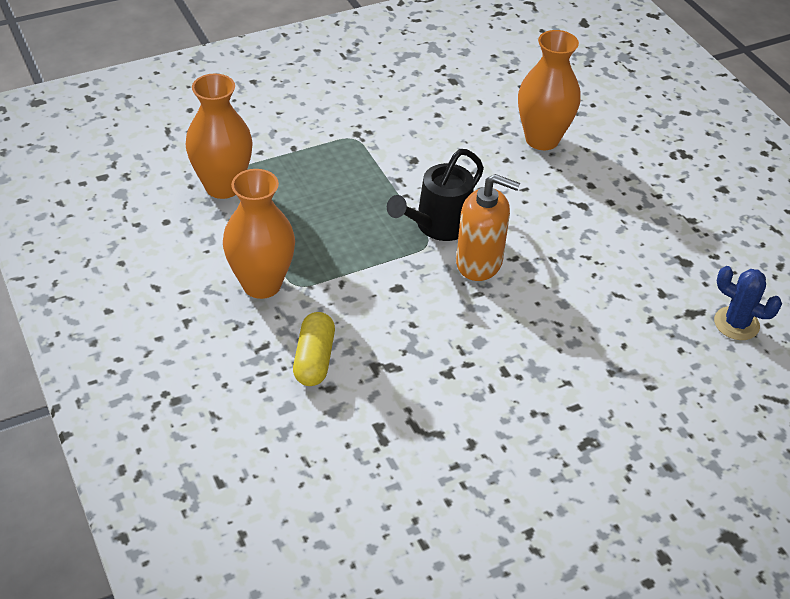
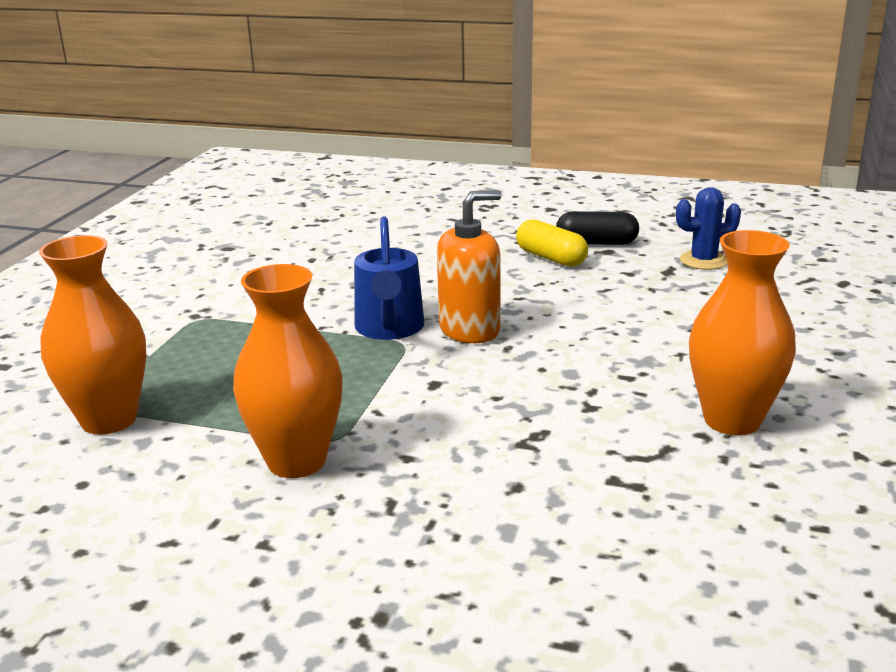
camera: 45 degrees left, 20 degrees down
(314, 359) = (460, 477): yellow capsule -> yellow capsule (551, 258)
(437, 226) = (389, 329): black watering can -> blue watering can
(542, 139) = (372, 244): orange vase -> orange vase (732, 420)
(691, 249) = (596, 243): none -> black capsule

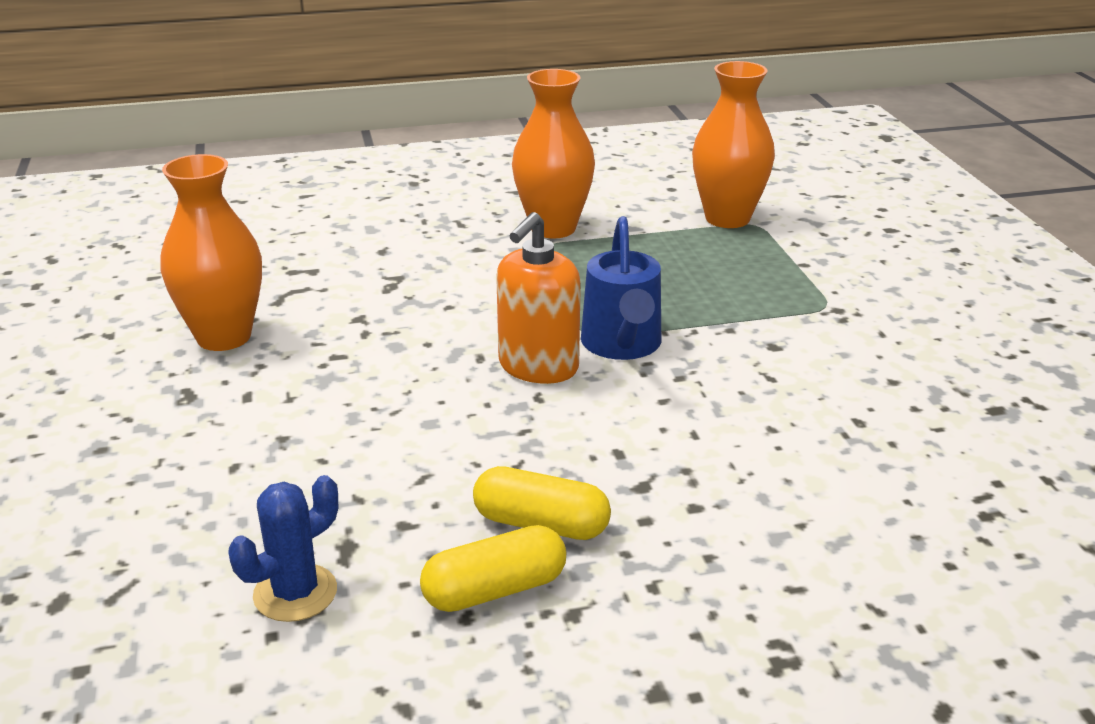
camera: 150 degrees right, 5 degrees up
(389, 329) = (622, 345): blue watering can -> blue watering can turned 150 degrees counterclockwise
(596, 243) = (494, 590): black capsule -> yellow capsule

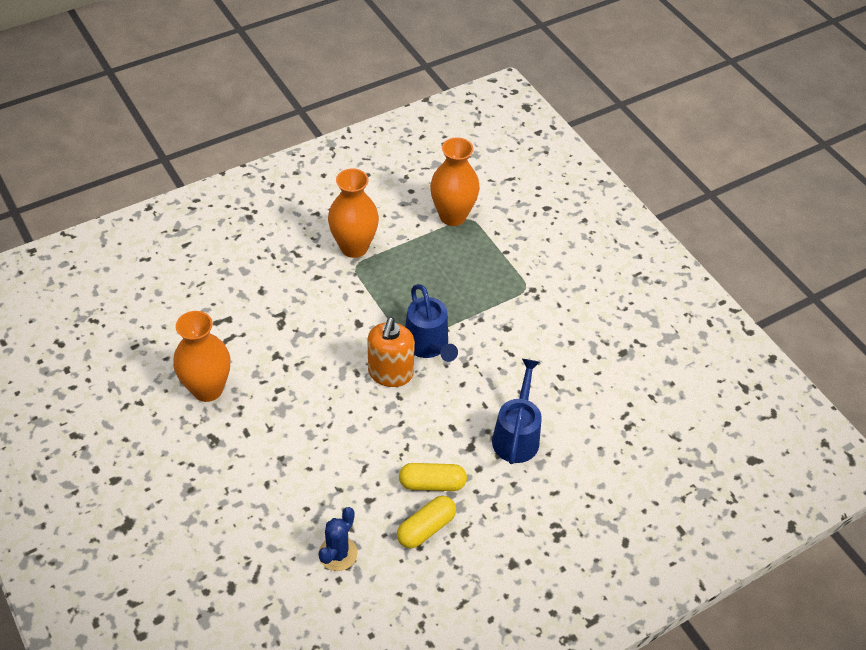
camera: 20 degrees left, 20 degrees up
(742, 485) = (516, 435): none -> blue watering can

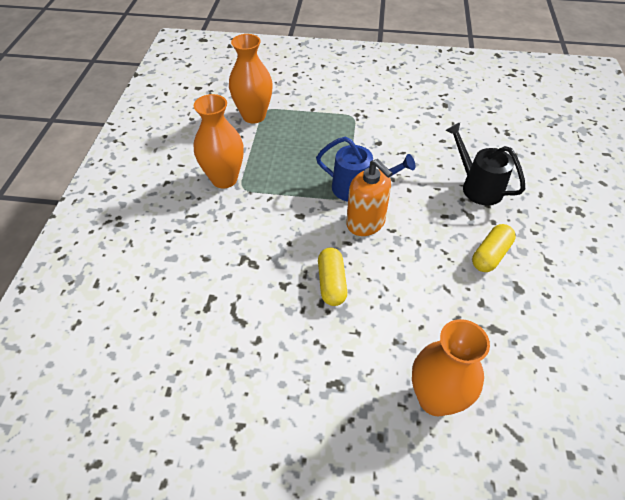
camera: 50 degrees left, 0 degrees up
(207, 389) = (275, 357): orange vase -> orange vase (435, 399)
(338, 553) = (525, 355): blue cactus -> none
(426, 528) = (531, 281): yellow capsule -> yellow capsule (331, 283)
(516, 435) = (477, 186): blue watering can -> black watering can

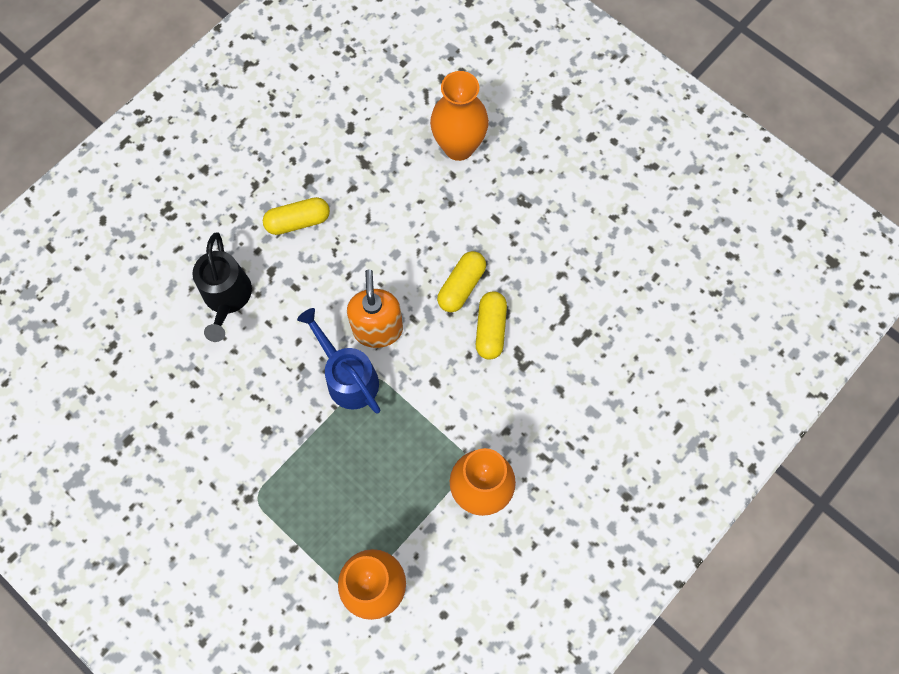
camera: 145 degrees left, 20 degrees up
(286, 267) = (490, 329): none -> yellow capsule

